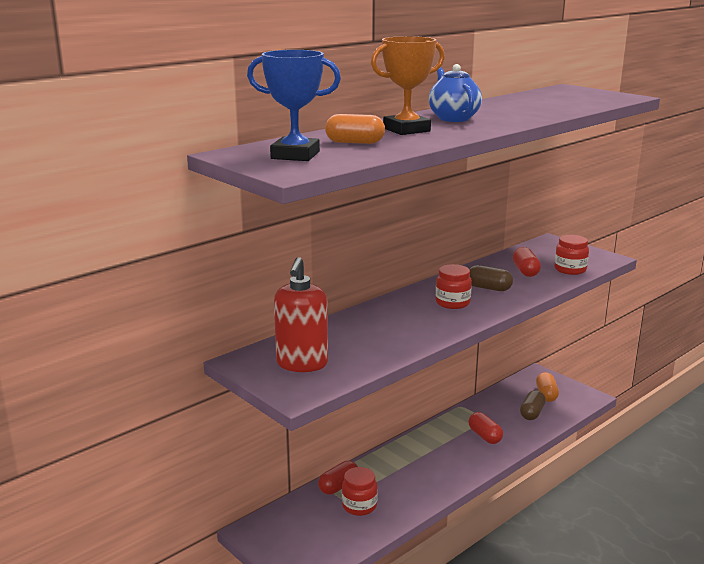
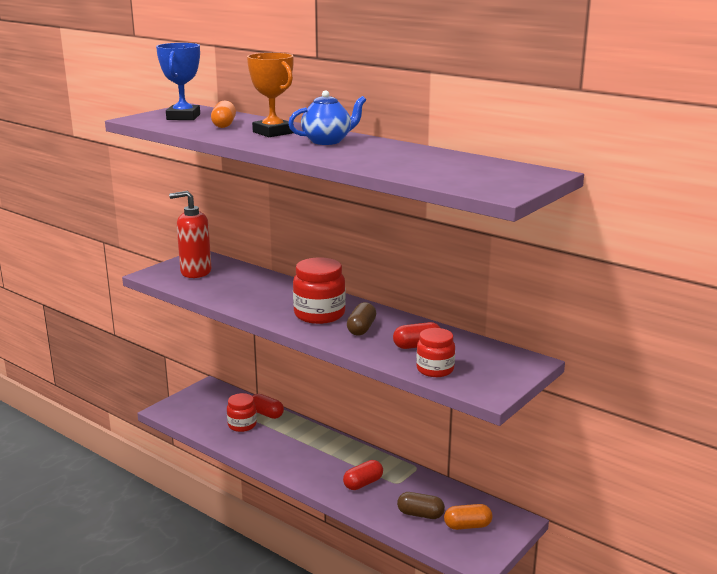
camera: 80 degrees right, 0 degrees up
(452, 303) = (319, 314): red jar -> red jar, size x1.55

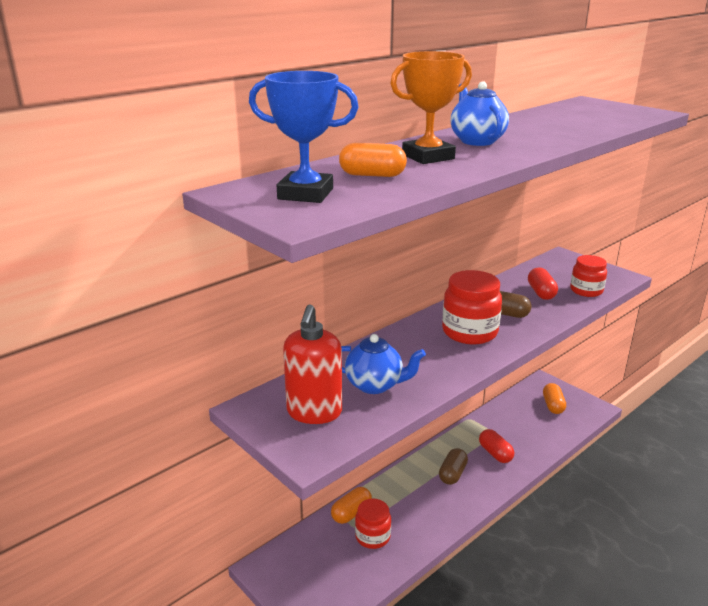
camera: 80 degrees left, 5 degrees up
(230, 286) = (375, 385): none -> blue teapot
(266, 414) = (351, 513): red capsule -> orange capsule
(420, 514) = (540, 427): brown capsule -> brown capsule (452, 474)

